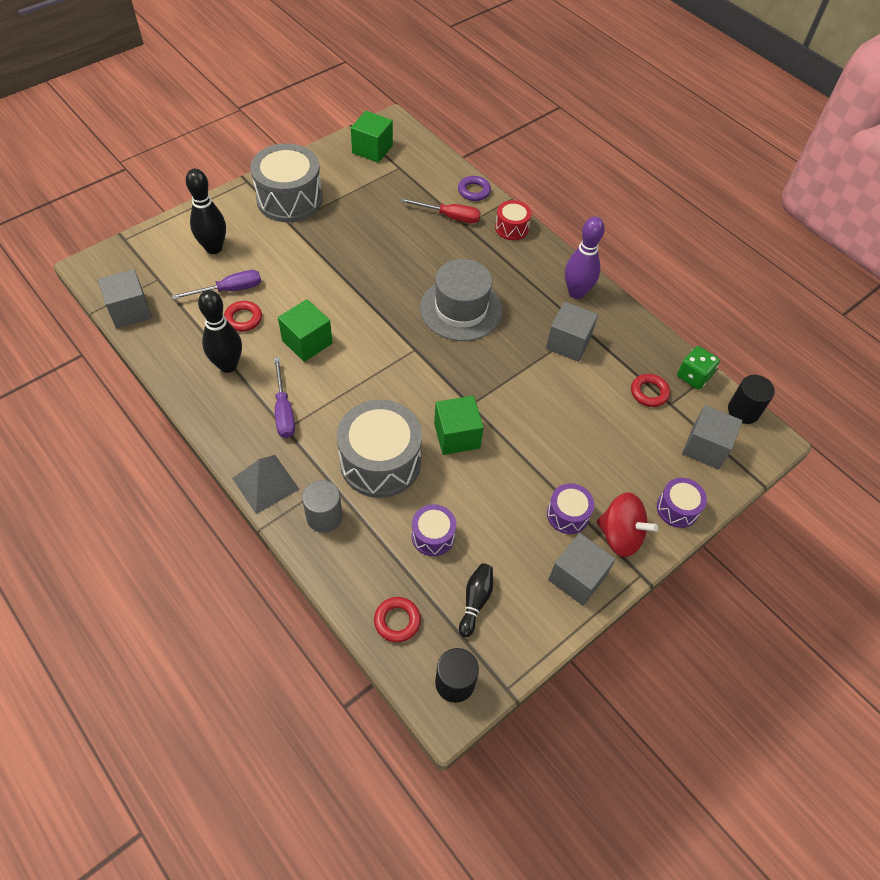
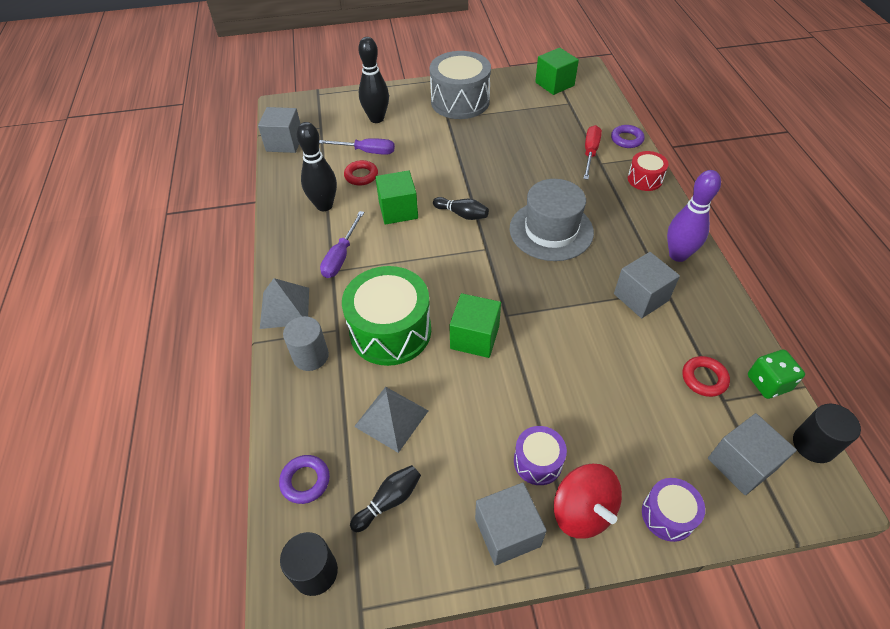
camera: 35 degrees right, 5 degrees down
(371, 323) = (462, 214): none -> black bowling pin
(380, 462) = (390, 331): grey drum -> green drum
(397, 621) = (305, 481): red ring -> purple ring
(433, 536) = (391, 418): purple drum -> grey pyramid
(450, 217) = (590, 153): red screwdriver -> red screwdriver turned 120 degrees counterclockwise

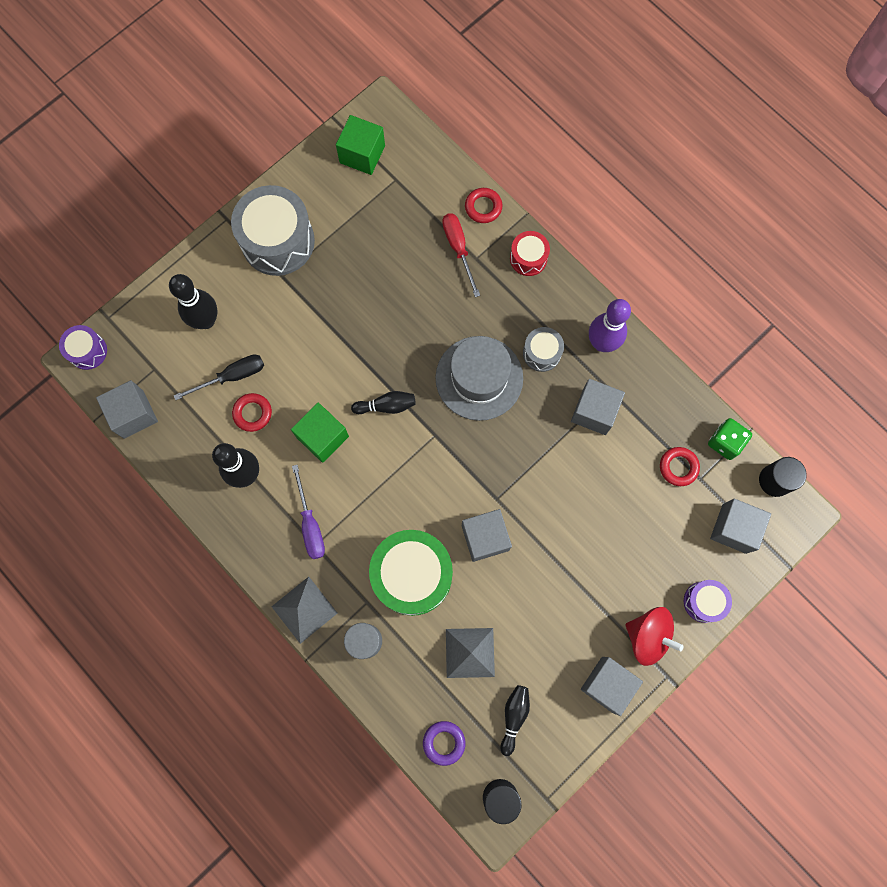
camera: 35 degrees left, 25 degrees up
(366, 151) = (232, 376): purple screwdriver -> black screwdriver
(474, 337) = (485, 538): green cube -> grey cube
(538, 461) = (597, 618): purple drum -> purple drum (87, 351)
(617, 238) = (542, 353): none -> grey drum
(626, 139) = (483, 207): purple ring -> red ring

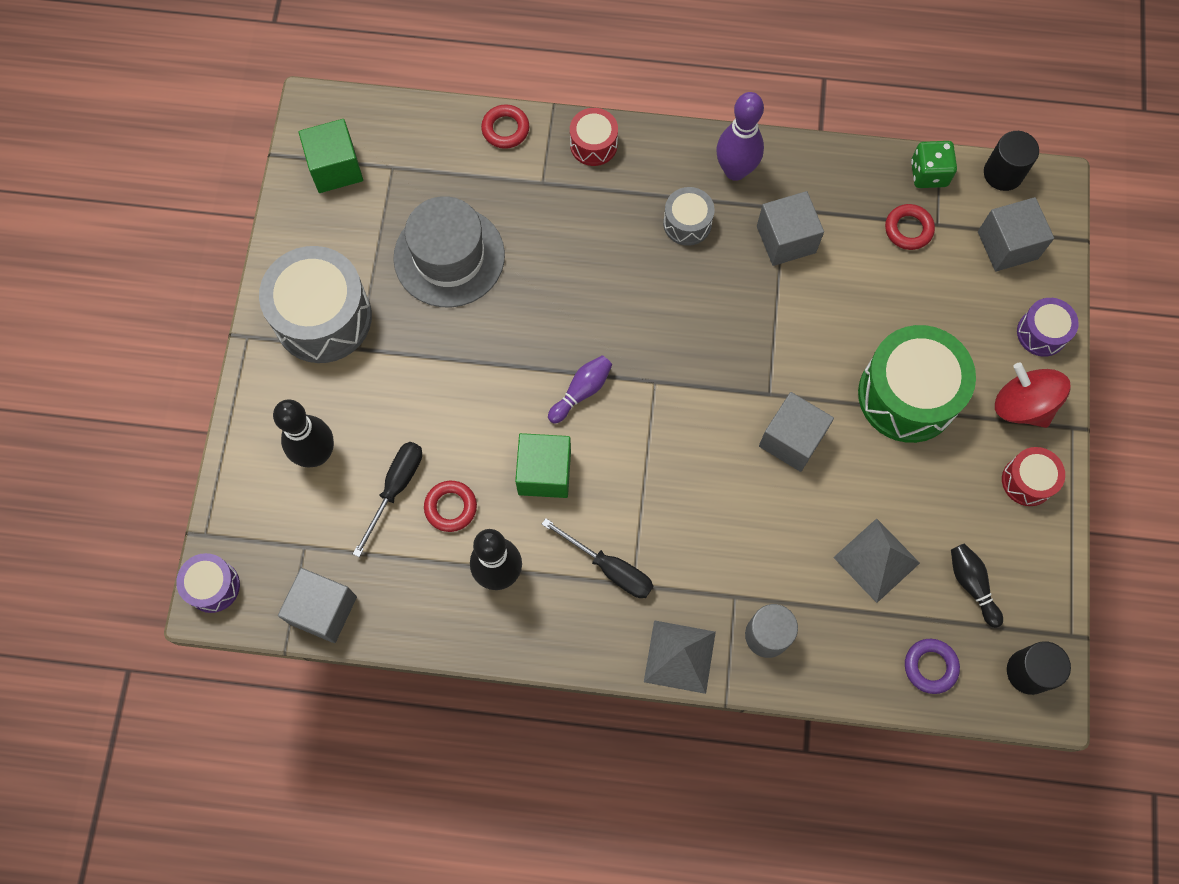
camera: 40 degrees left, 5 degrees down
(310, 524) = (609, 568): purple screwdriver -> black screwdriver
(386, 406) = (581, 391): black bowling pin -> purple bowling pin
(412, 575) = (755, 533): green drum -> green drum (907, 395)
(458, 249) = (516, 186): red screwdriver -> none
(479, 378) = (648, 293): grey hat -> grey hat (449, 256)
(607, 684) = (1027, 481): grey cube -> red drum
(648, 636) = (1022, 405): red spinning top -> red spinning top turned 120 degrees counterclockwise

